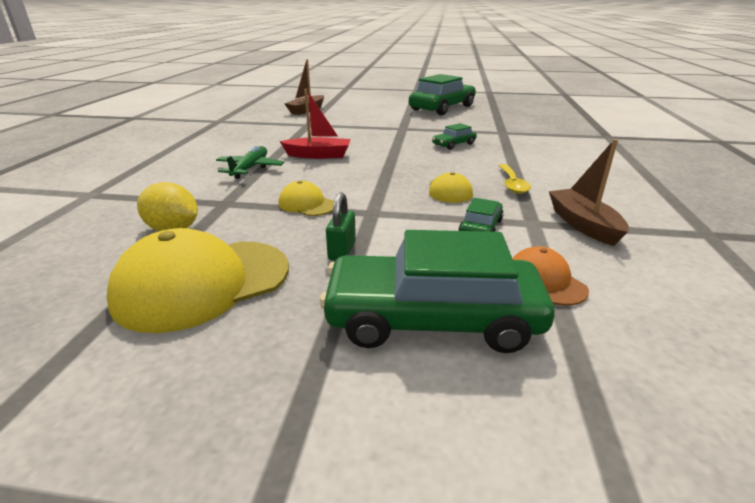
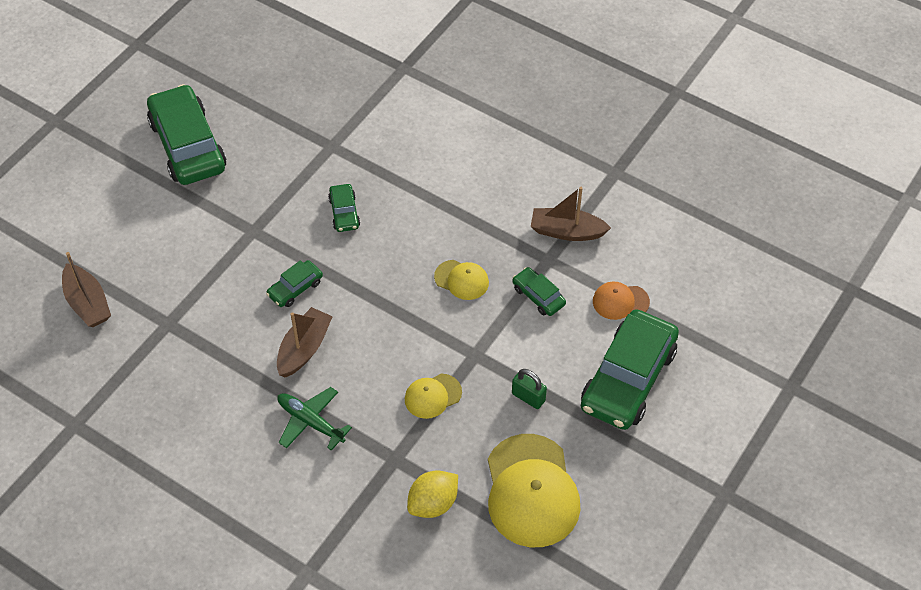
camera: 65 degrees left, 25 degrees up
(318, 155) = (304, 349): red boat -> brown boat
(369, 144) = (295, 288): none -> green car
(512, 184) = (474, 227): yellow spoon -> none

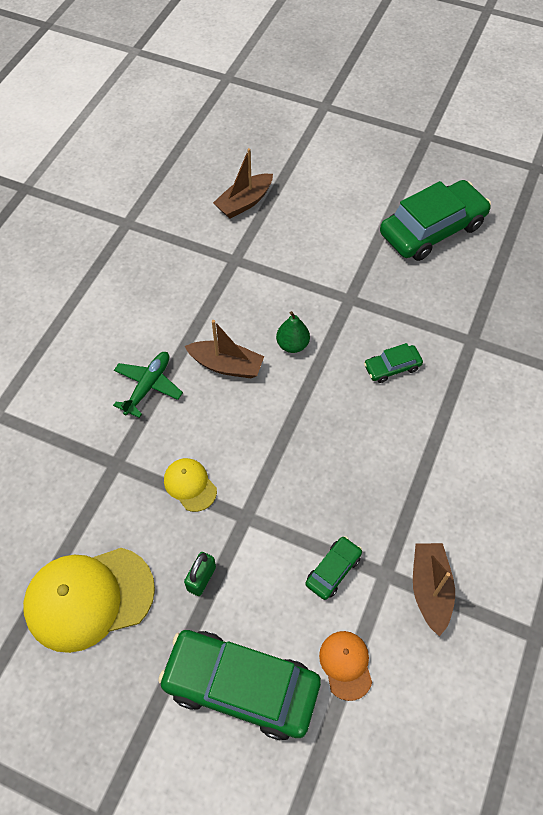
camera: 80 degrees right, 5 degrees up
(295, 288) = (292, 345): green car -> green pear
(433, 503) = (69, 506): yellow lemon -> none
(461, 280) = (336, 489): yellow cap -> none

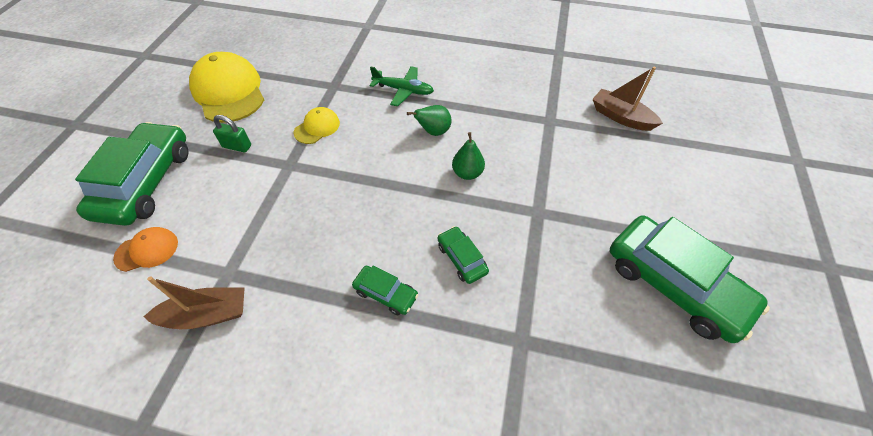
camera: 80 degrees right, 5 degrees down
(226, 365) = (433, 132): brown boat -> green pear
(333, 570) = (235, 231): green car -> green car (386, 293)

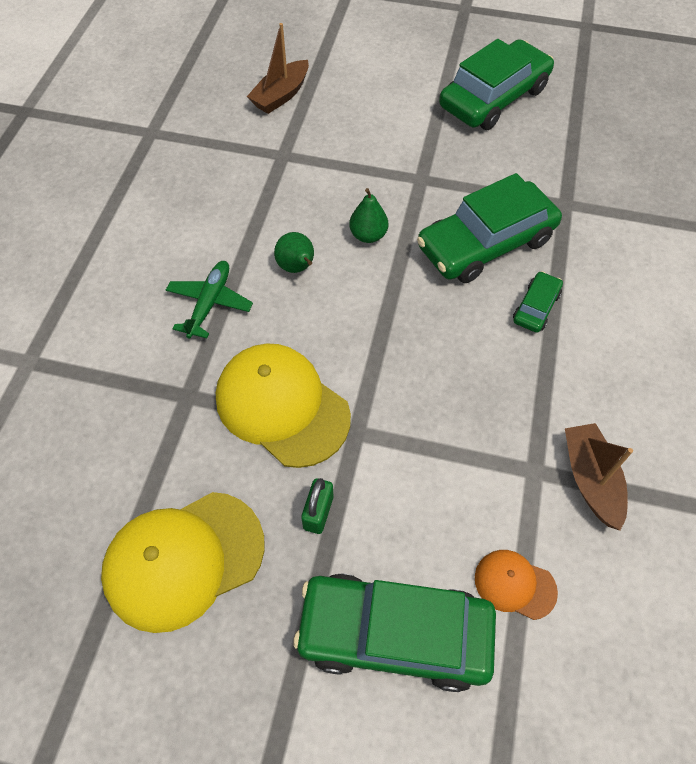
camera: 90 degrees left, 5 degrees up
(147, 250) = (514, 584): orange cap -> orange cap turned 45 degrees counterclockwise
(317, 127) = (282, 406): yellow cap -> yellow cap, size x2.01
(462, 258) = (485, 243): green car -> green car, size x2.17

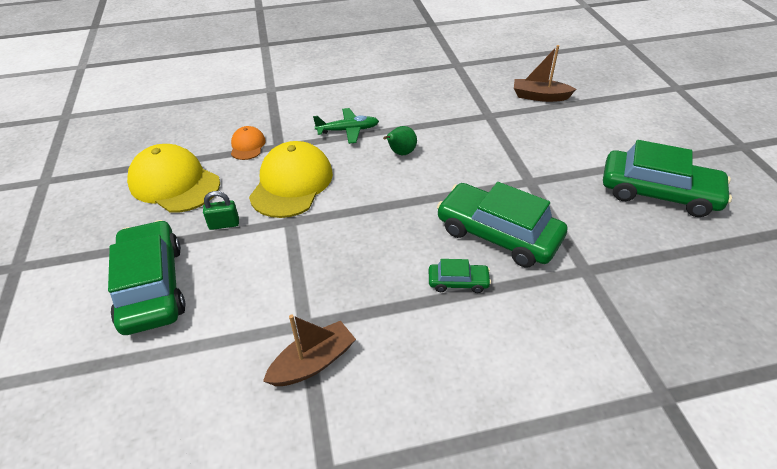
camera: 65 degrees right, 15 degrees down
(368, 235) = (454, 174): green pear -> none
(514, 584) = (205, 339): orange cap -> orange cap (247, 145)

